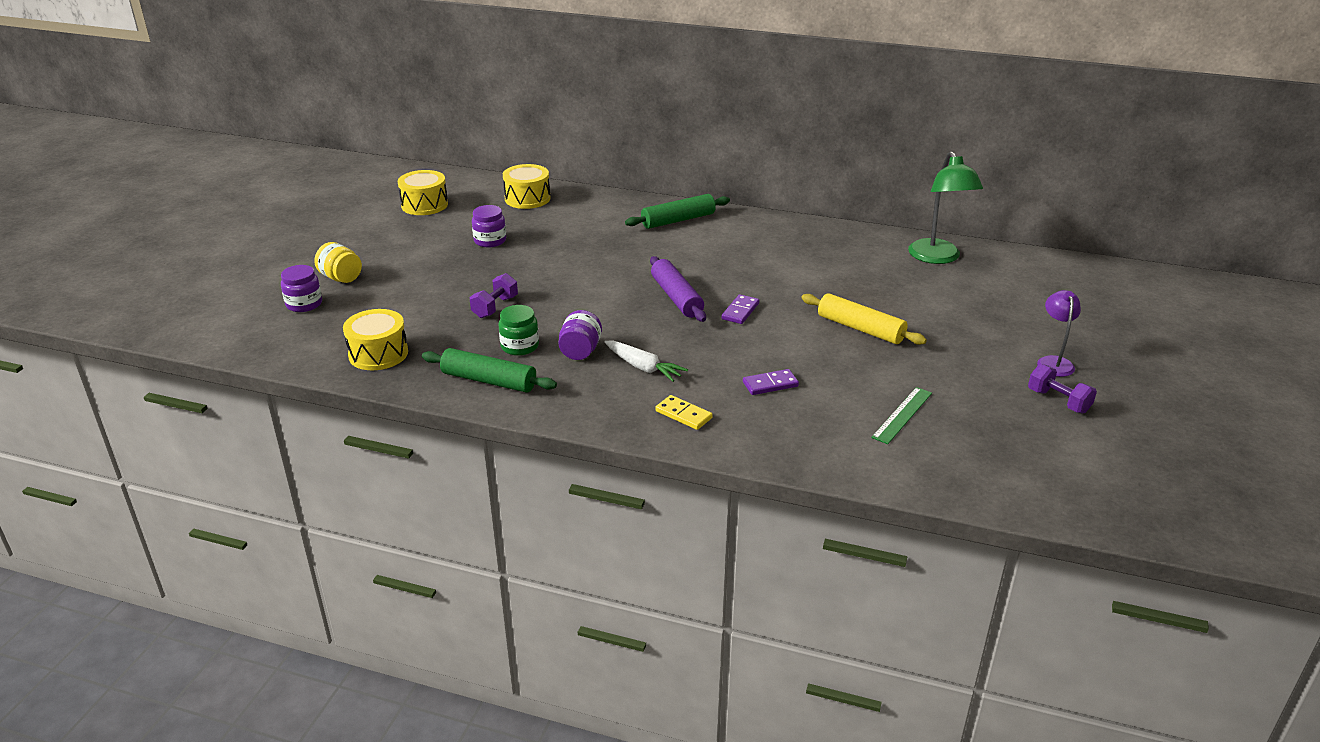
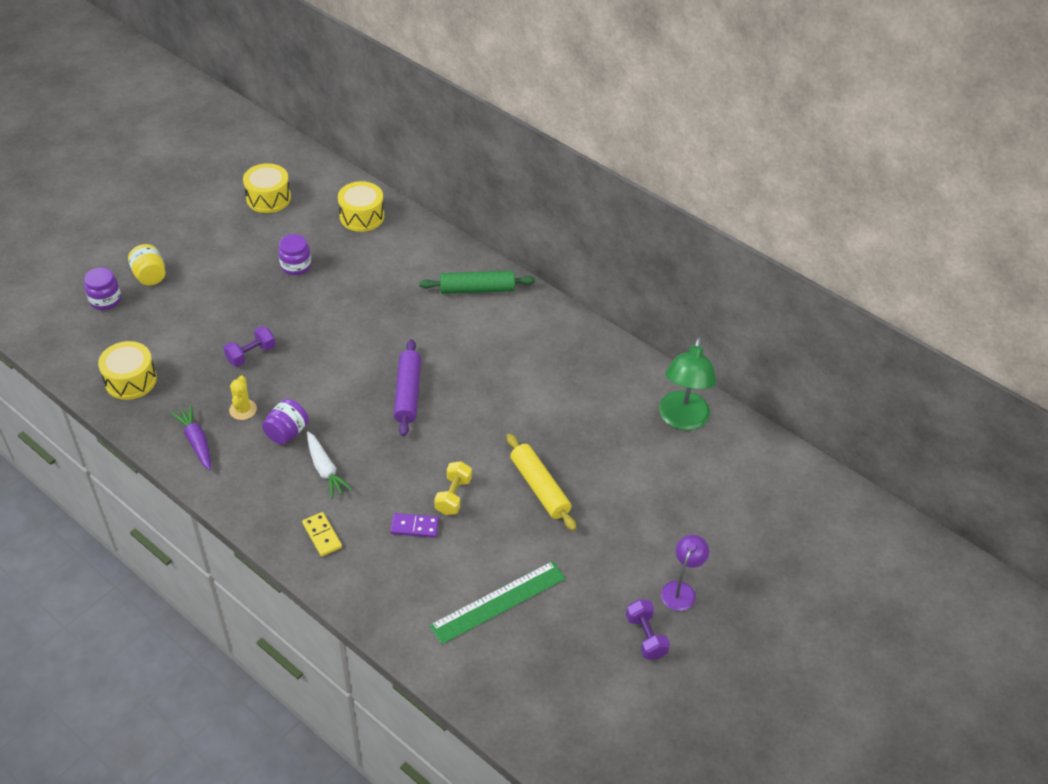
camera: 20 degrees right, 15 degrees up
(489, 381) = (196, 442): green rolling pin -> purple carrot
(520, 346) = (243, 410): green jar -> yellow cactus
(740, 311) = (450, 429): purple domino -> none
(786, 354) = (453, 496): none -> yellow dumbbell
(902, 415) = (498, 602): green ruler -> green ruler, size x1.53

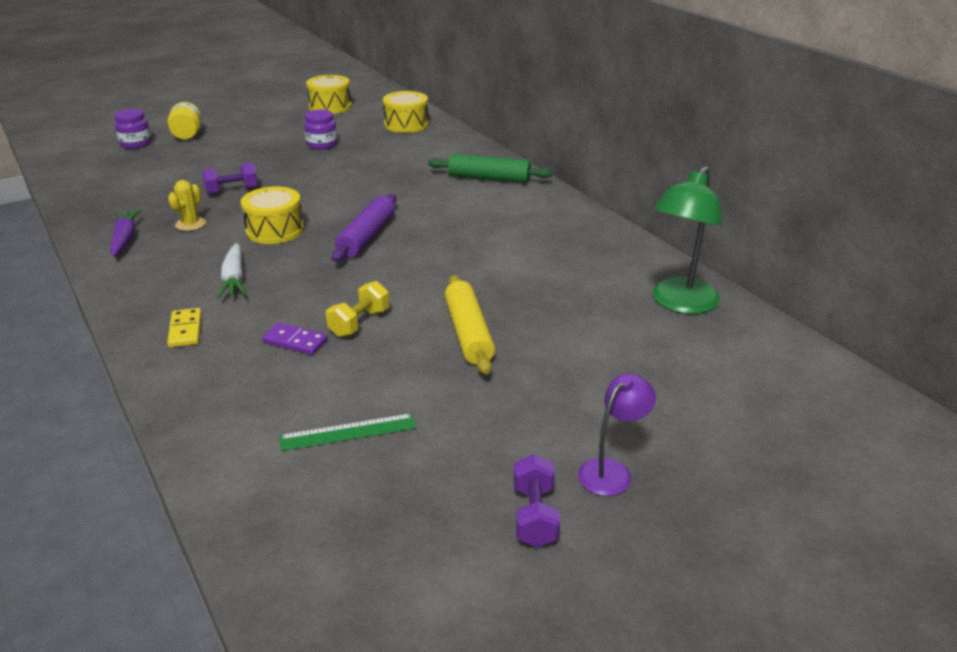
camera: 20 degrees right, 15 degrees down
(131, 380) = (107, 191): yellow drum -> yellow drum (275, 230)
(287, 432) = (219, 246): purple jar -> none
(498, 602) = (348, 432): green ruler -> green ruler, size x0.65

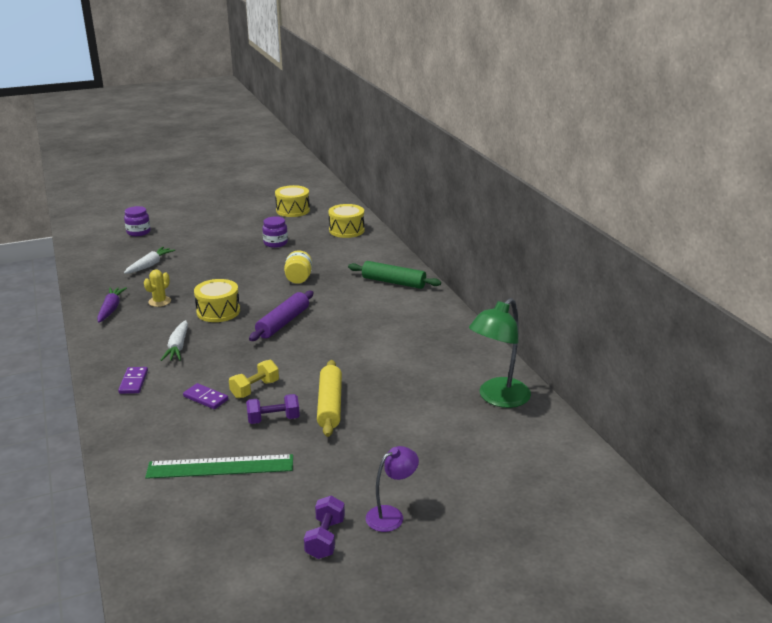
camera: 10 degrees right, 5 degrees down
(163, 181) = (150, 265): none -> white carrot
(185, 330) = (133, 382): yellow domino -> purple domino
(187, 135) = (178, 228): yellow jar -> yellow jar (298, 279)
(232, 190) = (197, 277): purple dumbbell -> purple dumbbell (273, 419)
(348, 432) = (220, 467): green ruler -> green ruler, size x1.53

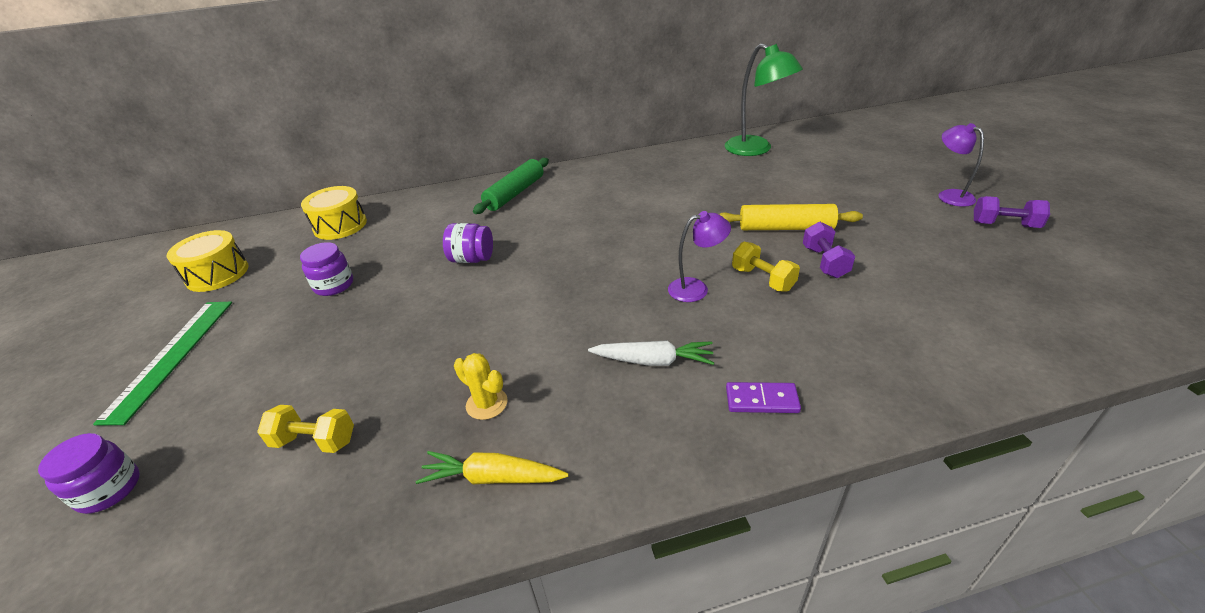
camera: 80 degrees left, 10 degrees up
(111, 309) = (492, 478): purple carrot -> yellow carrot
(150, 265) = (314, 441): white carrot -> yellow dumbbell
(205, 398) = (792, 318): purple domino -> none
(218, 311) = (547, 328): yellow drum -> none
(220, 467) = (933, 293): green ruler -> green ruler (171, 357)
(249, 361) = (696, 288): none -> purple lamp
(283, 323) = (596, 266): purple rolling pin -> none
(298, 279) = (472, 259): yellow jar -> purple jar

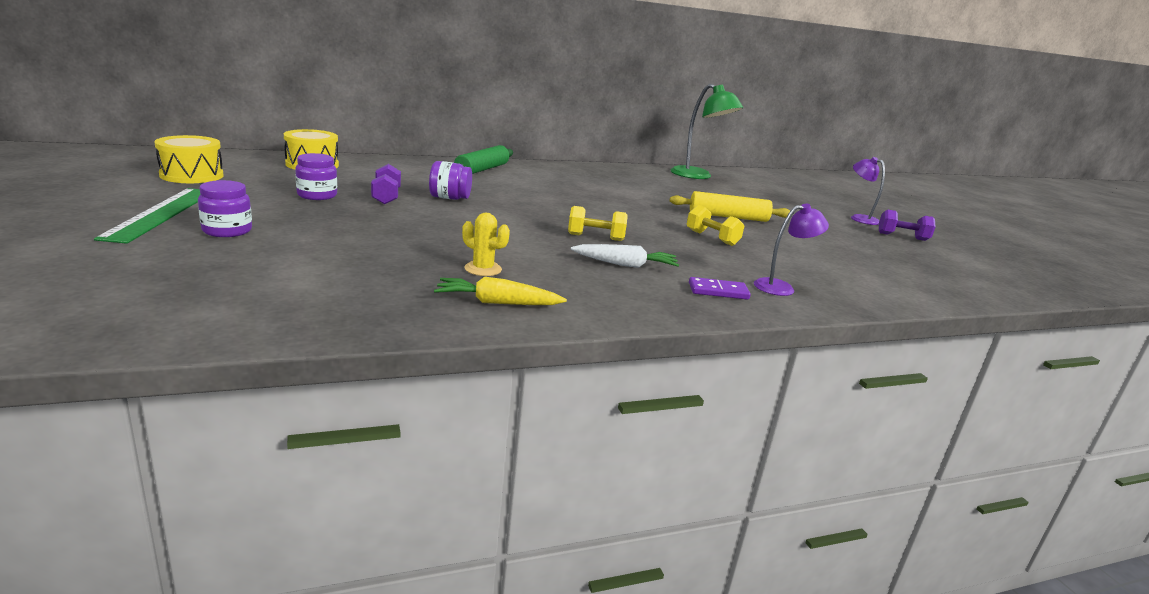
camera: 10 degrees left, 15 degrees down
(109, 489) = (126, 274): purple jar -> purple jar (227, 230)
(314, 441) = (326, 270): yellow dumbbell -> yellow dumbbell (595, 237)
(696, 288) = (656, 236): purple lamp -> purple lamp (781, 287)
(824, 262) = (762, 236): purple dumbbell -> purple dumbbell (386, 197)

